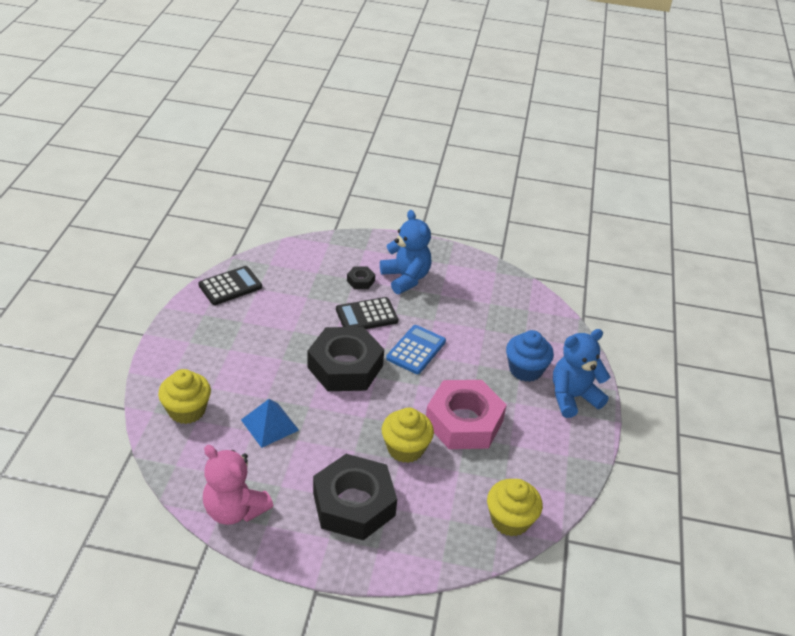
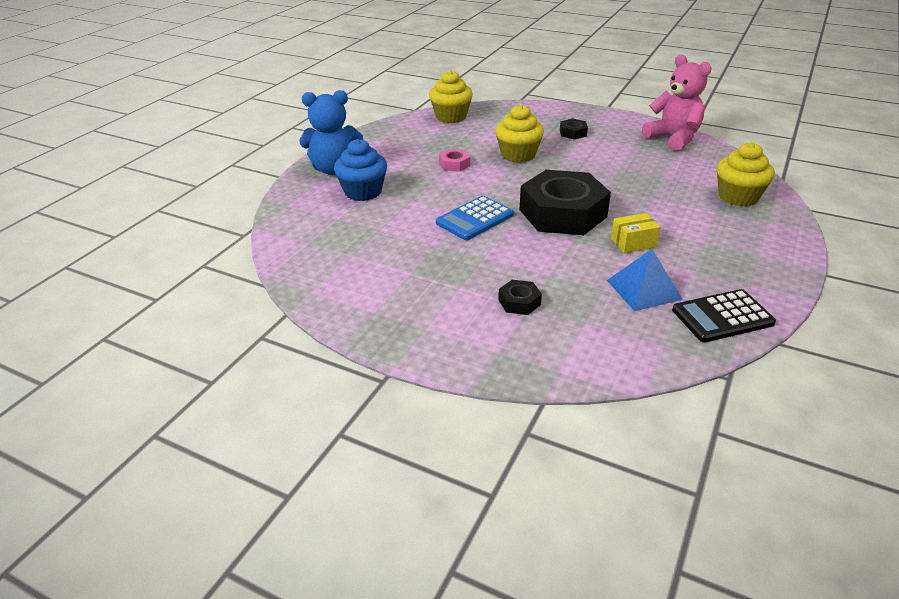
camera: 160 degrees left, 5 degrees down
(270, 425) = (647, 179): blue pyramid -> blue pyramid (643, 289)
(286, 341) = (633, 243): none -> yellow box
(354, 504) = (573, 133): black nut -> black nut, size x0.41
(366, 315) = (523, 258): black calculator -> none
(406, 278) = (450, 298): blue teddy bear -> none
(464, 422) = (454, 164): pink nut -> pink nut, size x0.41

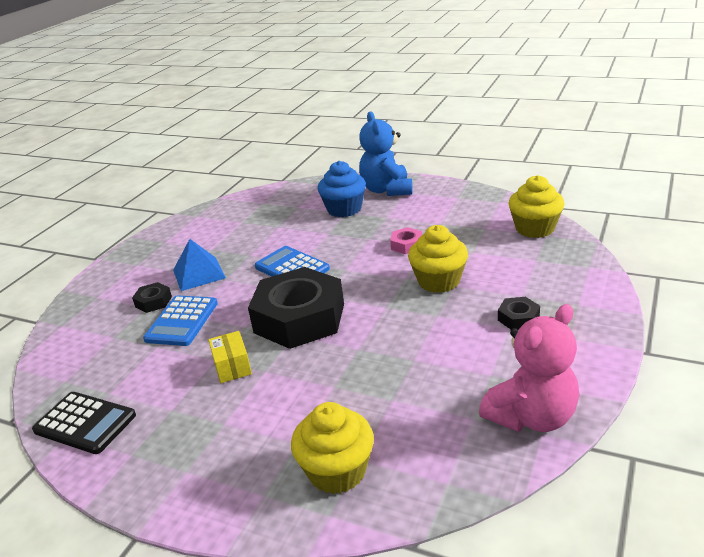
camera: 90 degrees right, 5 degrees down
(560, 277) = (182, 321): none -> blue calculator
(643, 289) = (147, 371): blue pyramid -> blue pyramid (199, 273)
(722, 317) = (85, 423): black calculator -> black calculator turned 135 degrees clockwise

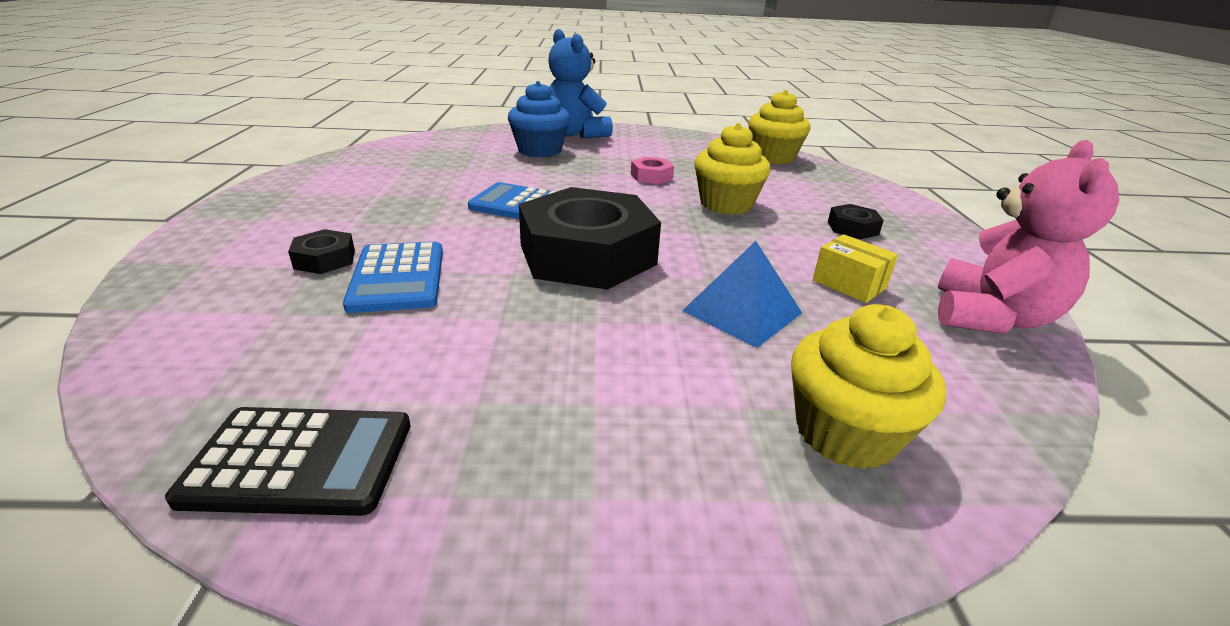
camera: 30 degrees left, 0 degrees up
(199, 273) = (382, 221): blue pyramid -> blue pyramid (742, 311)
(232, 367) = (537, 323): yellow box -> yellow box (849, 284)

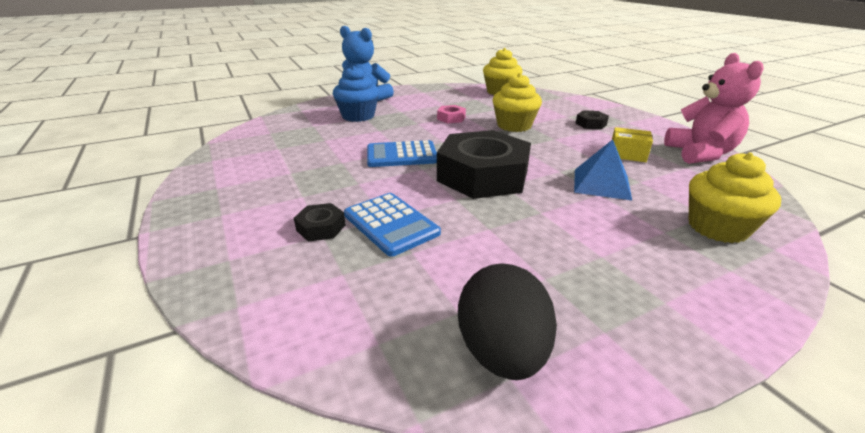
camera: 25 degrees left, 0 degrees up
(300, 461) = (502, 351): black calculator -> black egg

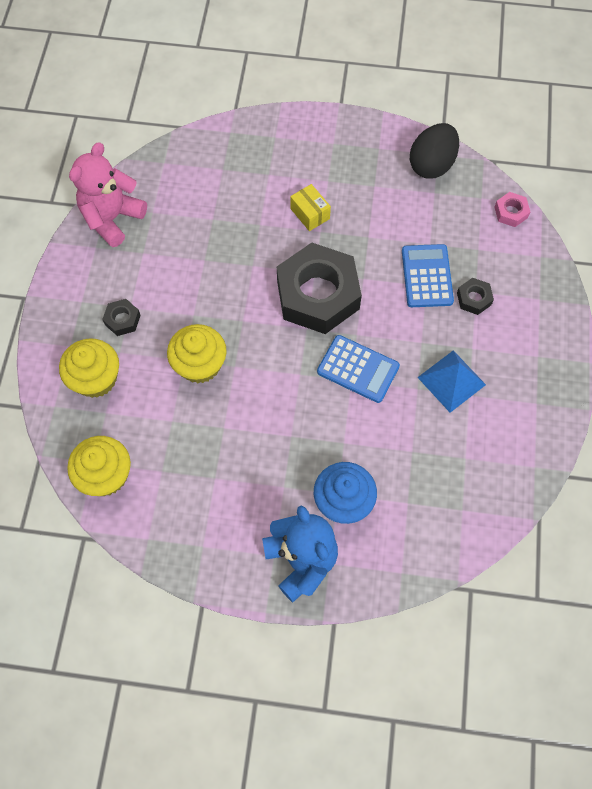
camera: 145 degrees left, 35 degrees up
(451, 118) = (245, 426): pink nut -> pink nut (510, 212)
(601, 184) = (243, 233): blue pyramid -> blue pyramid (451, 381)
(627, 154) = (170, 252): yellow box -> yellow box (310, 214)
(717, 228) = (234, 158): yellow cupcake -> yellow cupcake (96, 379)

